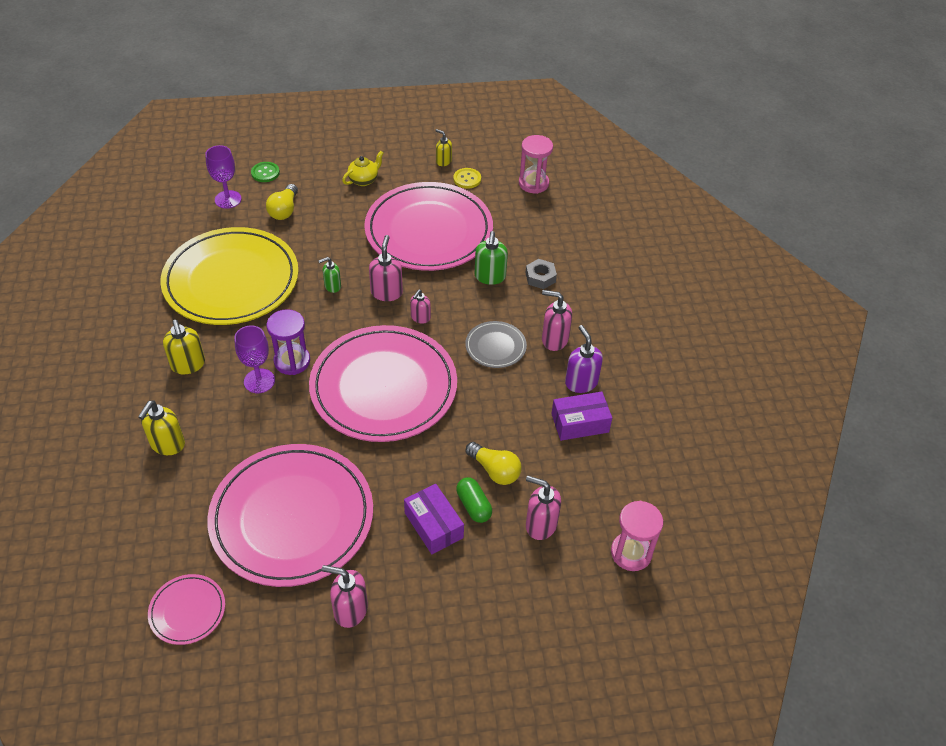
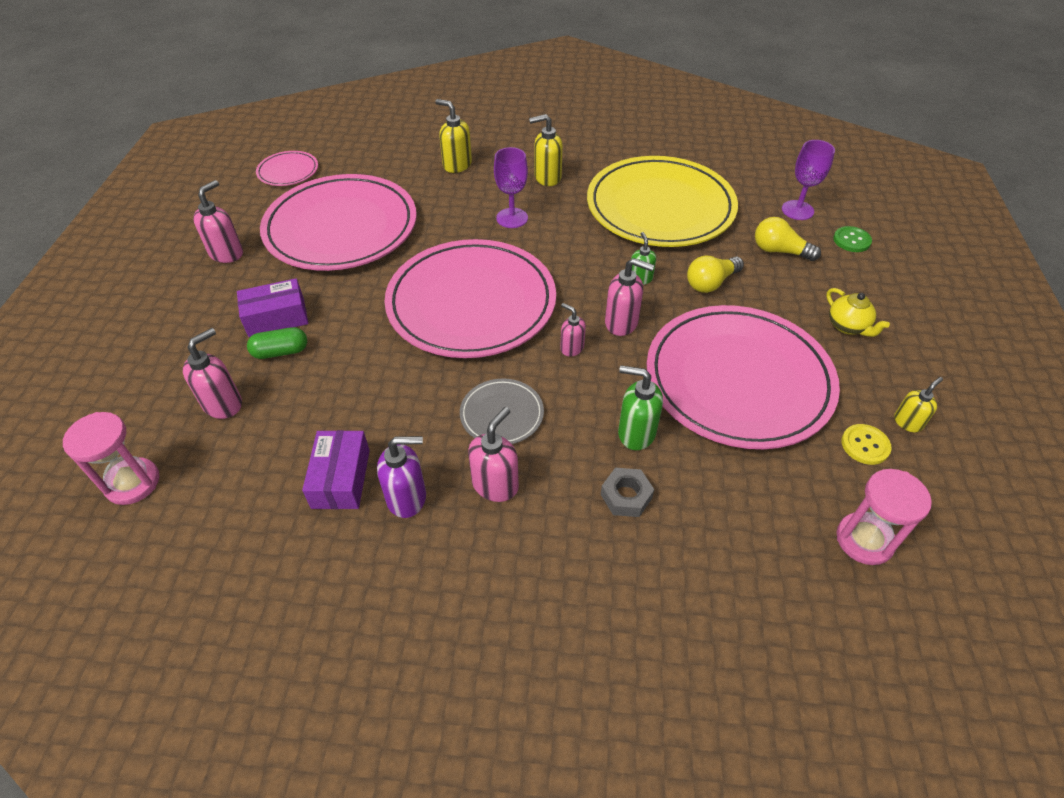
camera: 105 degrees right, 0 degrees up
(292, 361) = (531, 240): purple hourglass -> none
(495, 470) = (315, 377): yellow light bulb -> yellow light bulb (710, 283)

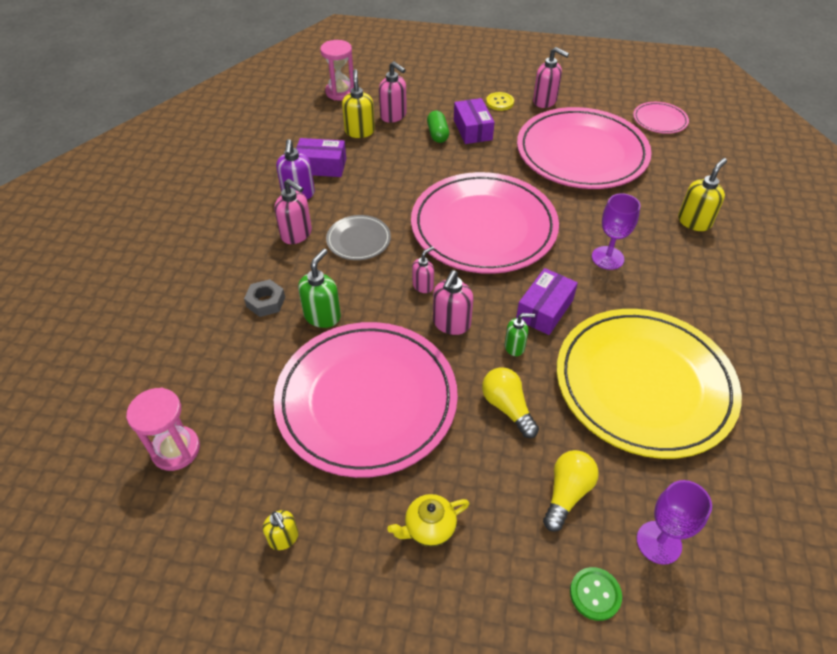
camera: 95 degrees right, 0 degrees up
(547, 178) = (685, 289): yellow soap dispenser -> yellow soap dispenser (359, 131)
(588, 259) = (544, 309): none -> purple box
(865, 445) = (267, 485): yellow button -> yellow button (499, 102)

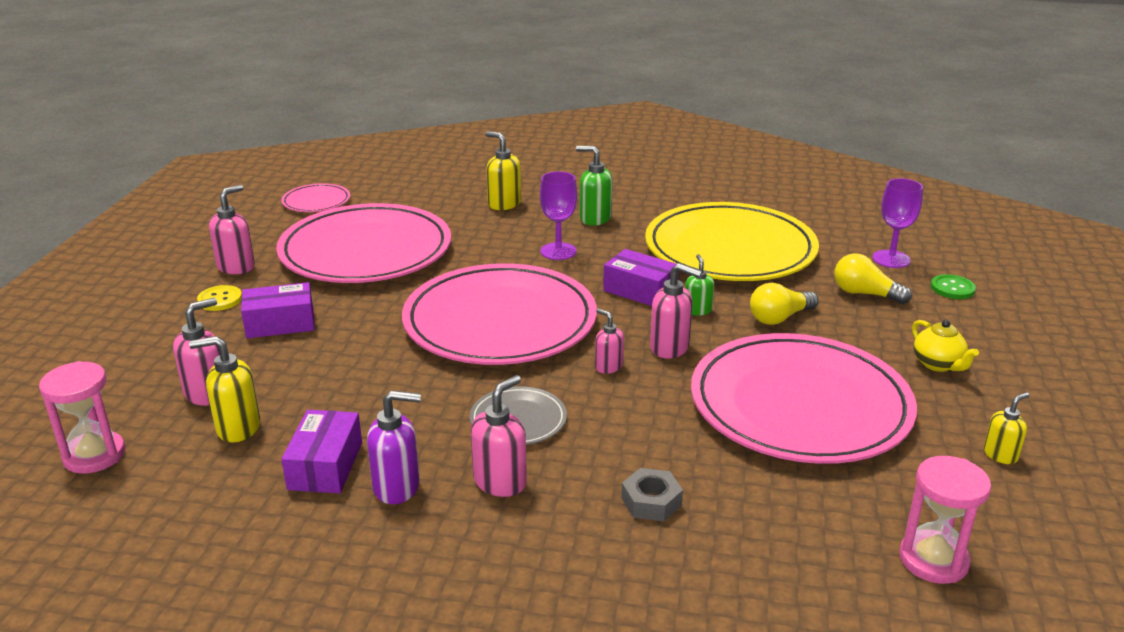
camera: 90 degrees left, 20 degrees down
(322, 316) = (671, 445): green soap dispenser -> green soap dispenser (595, 218)
(437, 134) = (279, 352): green capsule -> none

